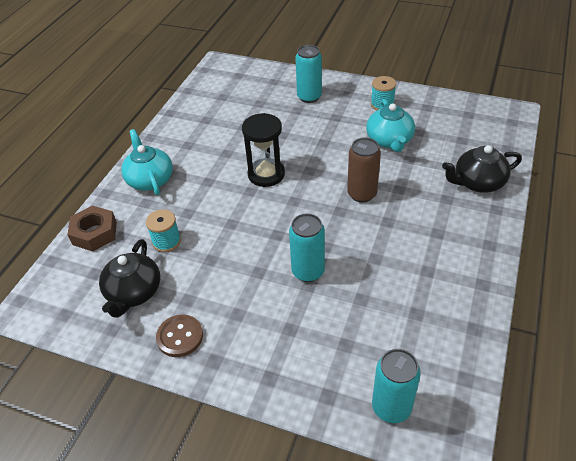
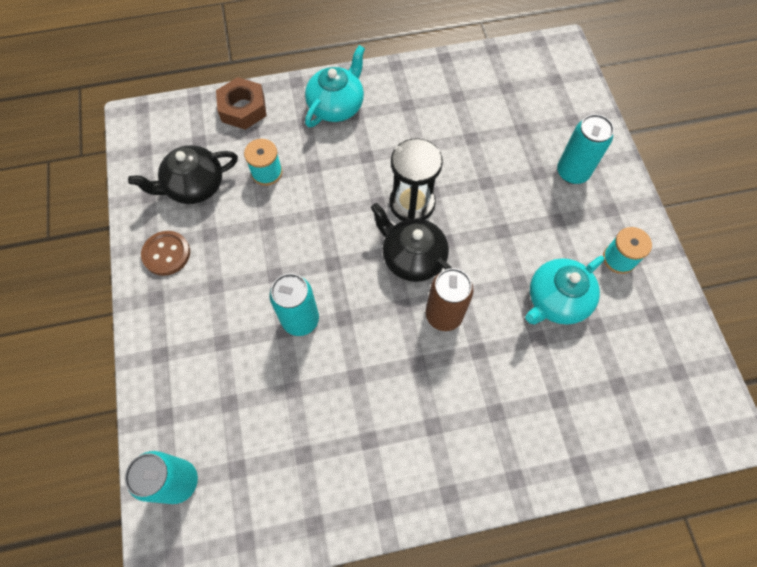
camera: 55 degrees right, 20 degrees up
(478, 182) = (549, 437): black teapot -> black teapot (412, 257)

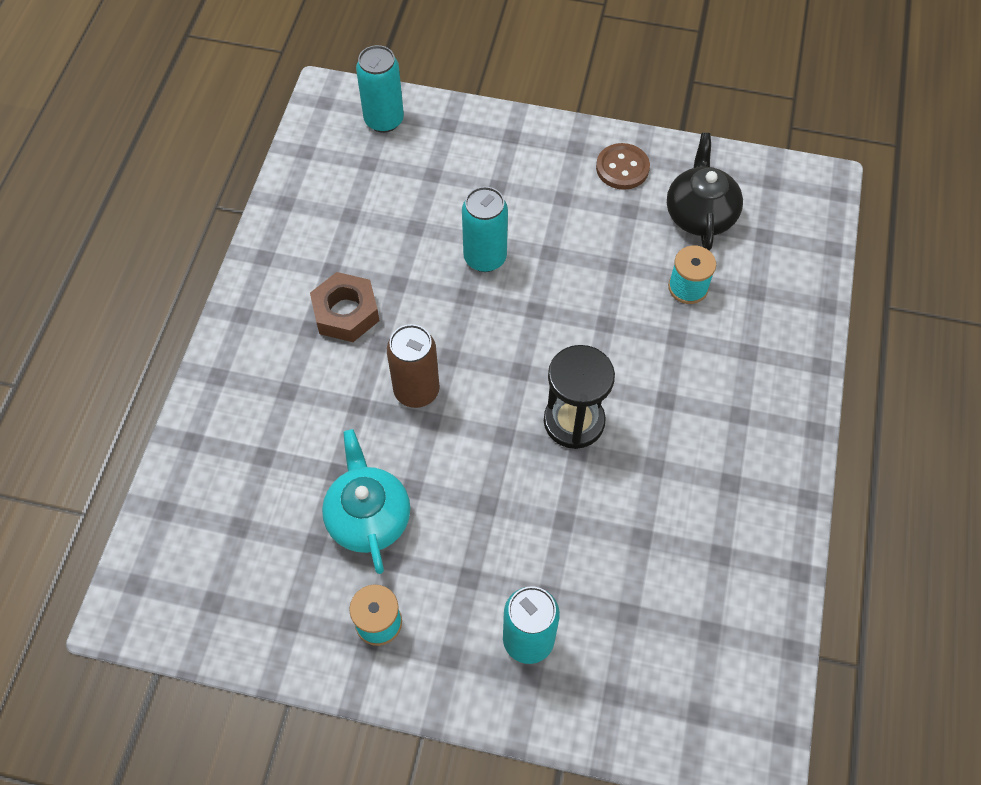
camera: 115 degrees right, 5 degrees down
(243, 108) = (797, 293): brown nut -> brown nut (346, 312)
(336, 105) = (762, 397): turquoise teapot -> none
(412, 257) = (502, 390): black teapot -> none

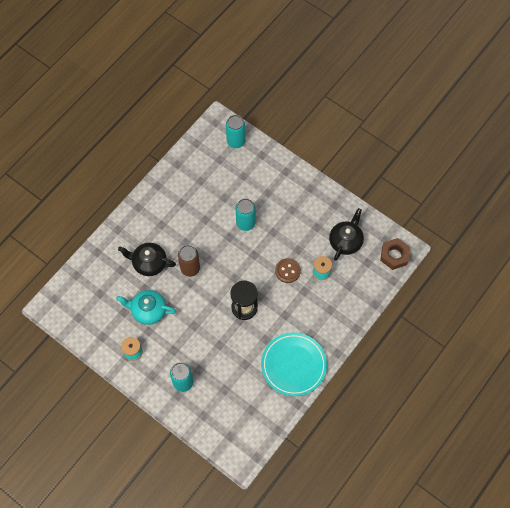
camera: 25 degrees right, 5 degrees up
(320, 416) = (149, 263): none -> black teapot
(346, 312) = (178, 223): brown nut -> brown nut (394, 255)
(368, 516) = (148, 310): turquoise teapot -> turquoise teapot turned 90 degrees counterclockwise
(622, 168) = (325, 206): brown button -> brown button (287, 271)
(743, 494) = (293, 365): none -> turquoise plate

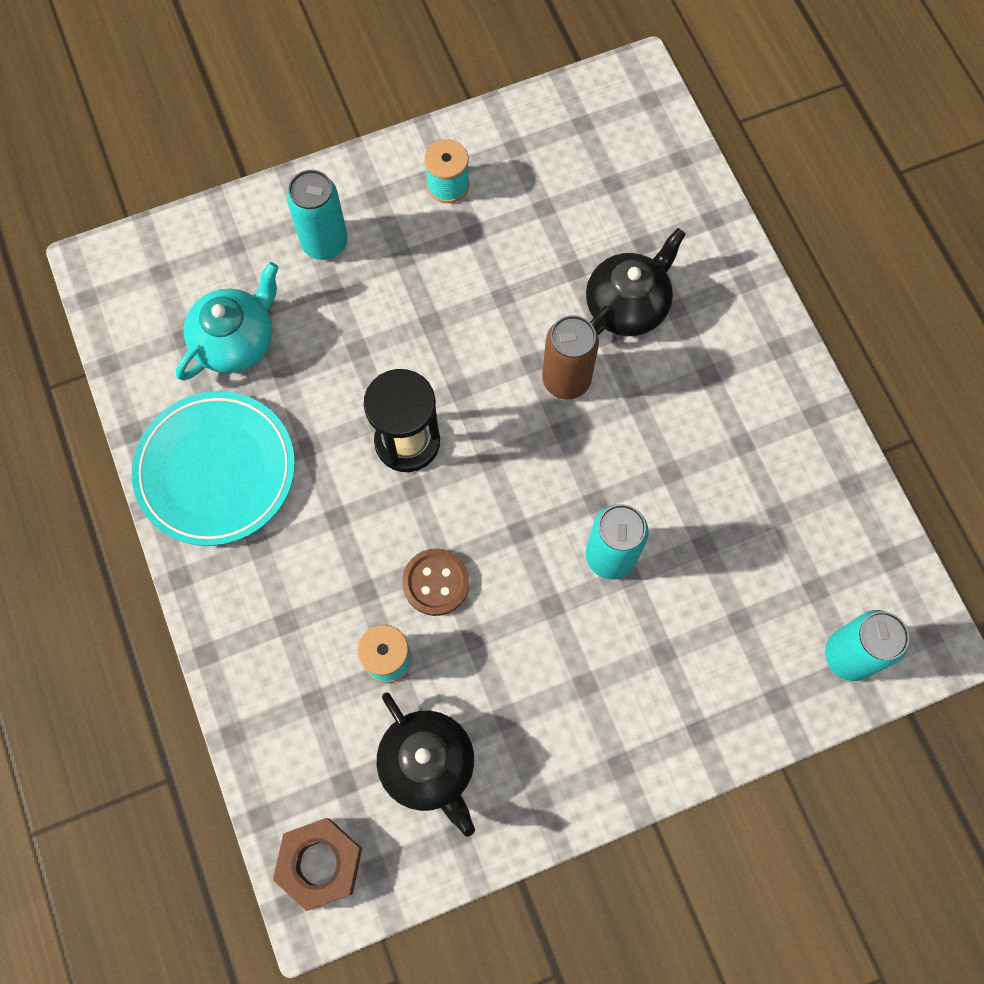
camera: 120 degrees right, 5 degrees up
(148, 310) = (519, 252): turquoise teapot -> turquoise teapot (236, 340)

